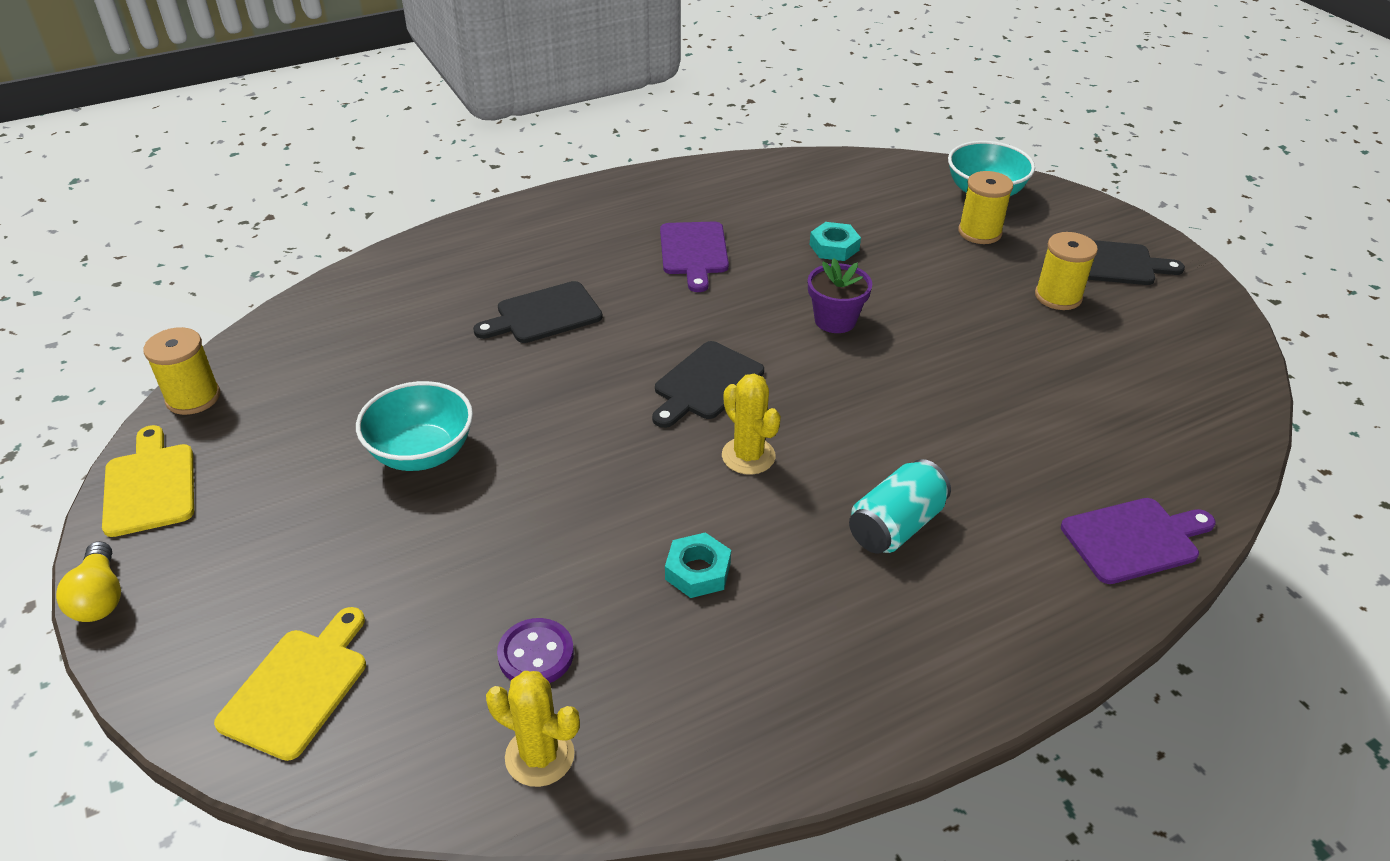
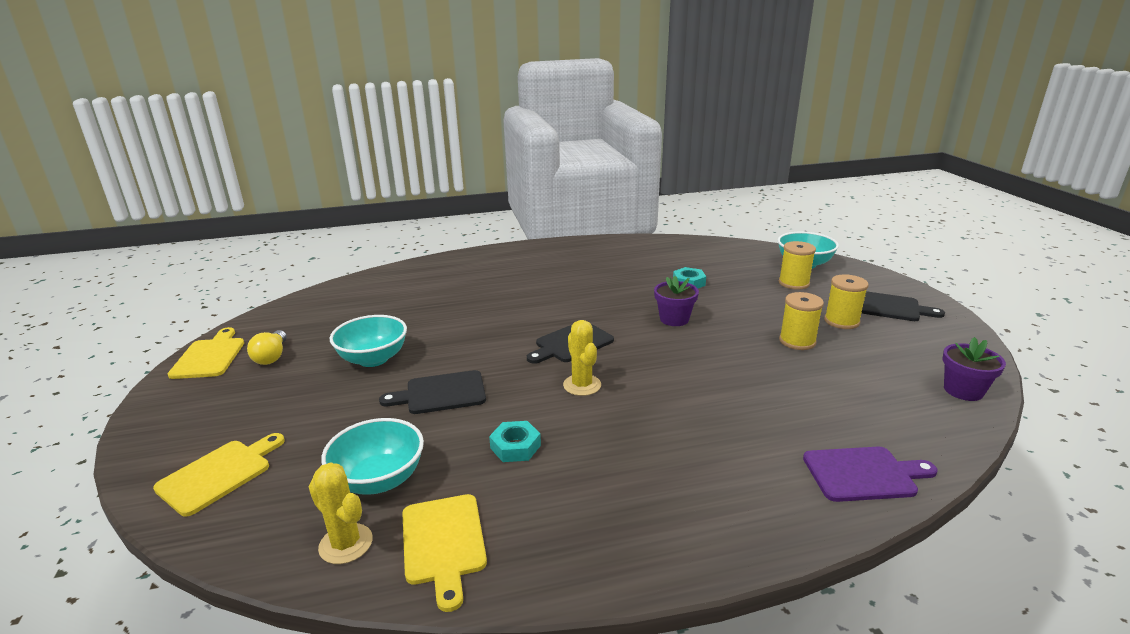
camera: 15 degrees right, 15 degrees down
(100, 597) = (142, 408): yellow light bulb -> yellow light bulb (272, 357)
(193, 398) = (262, 318): yellow spool -> yellow spool (797, 341)
(536, 654) = (379, 479): purple button -> turquoise bowl
(544, 314) = (486, 299): black cutting board -> black cutting board (441, 393)
(666, 730) = (444, 543): none -> yellow cutting board
(694, 252) = (595, 277): purple cutting board -> none
(896, 526) = (672, 439): turquoise can -> none
(1224, 394) = (963, 390): none -> purple flower pot

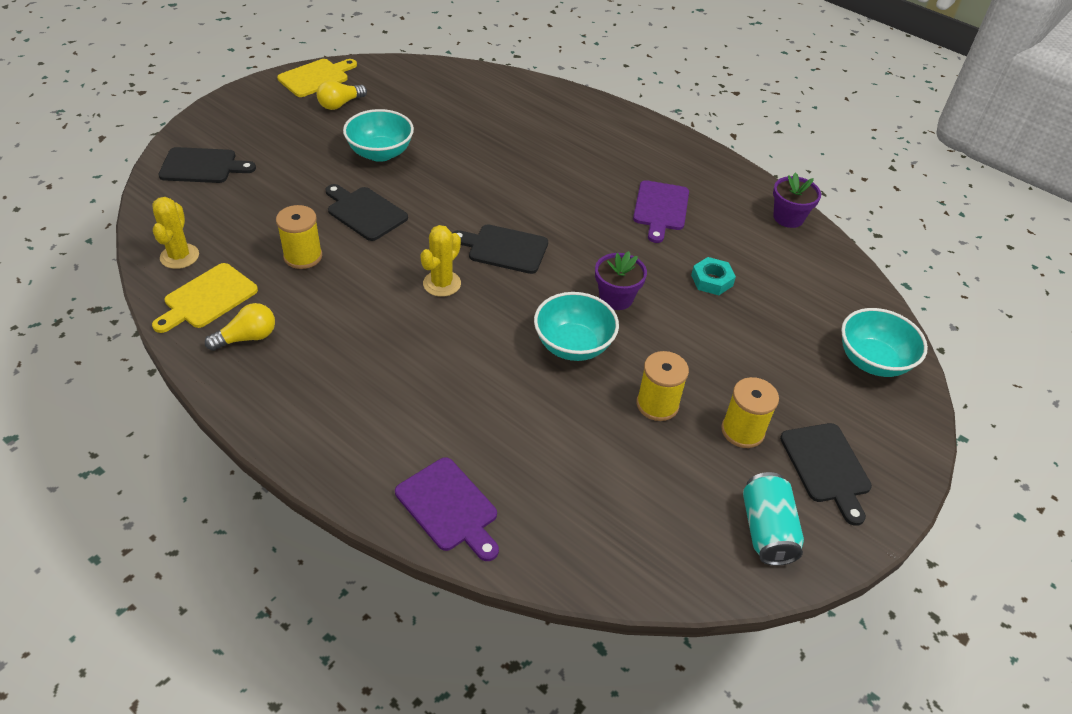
camera: 50 degrees right, 20 degrees up
(219, 474) = (202, 166): yellow cutting board -> black cutting board
(379, 479) = (246, 237): turquoise bowl -> turquoise bowl (573, 345)
(515, 446) = (329, 284): turquoise nut -> none
(539, 531) = (247, 337): none -> yellow light bulb
(598, 274) = (660, 208): none -> purple cutting board
(793, 283) = (804, 366): yellow spool -> yellow spool (303, 256)
(939, 345) = (766, 530): none -> turquoise can
(963, 390) = (671, 565): purple flower pot -> purple flower pot (788, 218)

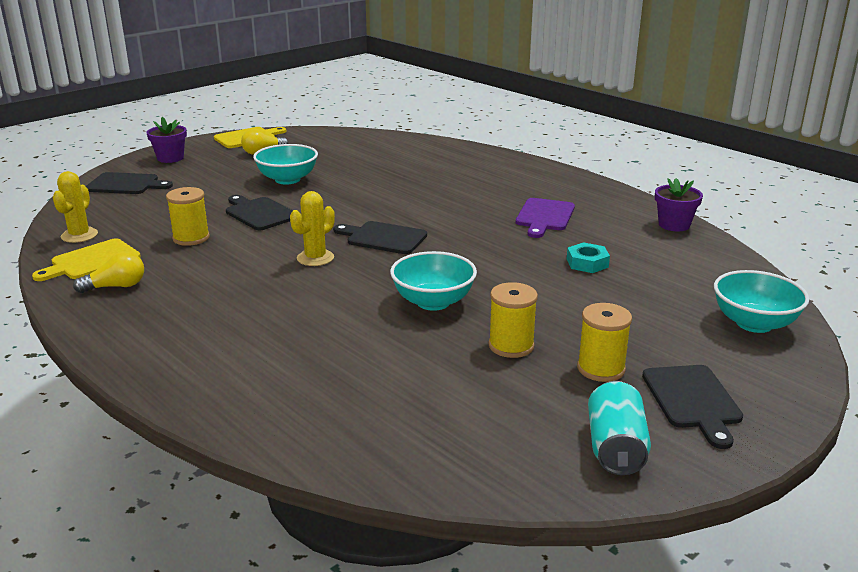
camera: 10 degrees right, 20 degrees down
(449, 507) = (267, 411): purple cutting board -> none
(616, 298) = (485, 272): purple flower pot -> purple flower pot (170, 158)

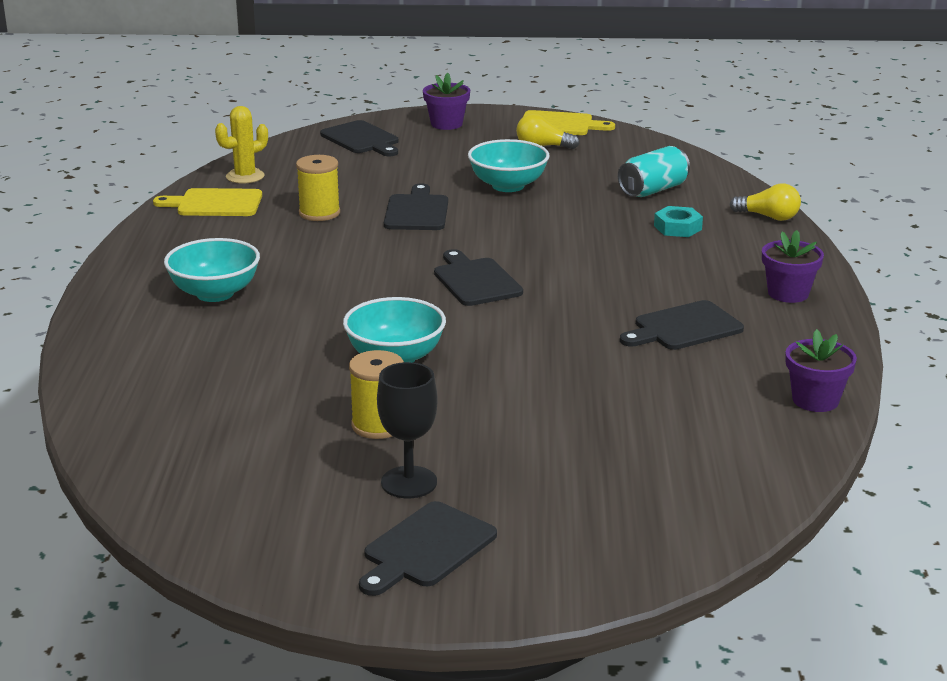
camera: 45 degrees right, 0 degrees up
(116, 286) = (194, 233): yellow light bulb -> yellow light bulb (768, 217)
(315, 258) = (380, 274): yellow cactus -> none
(544, 216) = (684, 328): purple cutting board -> black cutting board
(552, 181) = (788, 293): none -> purple flower pot
(587, 263) = (617, 392): turquoise nut -> turquoise nut (677, 228)
(601, 369) = (409, 482): yellow spool -> black goblet
(615, 447) = (285, 539): turquoise can -> turquoise can (653, 190)
(754, 323) = (649, 528): turquoise bowl -> turquoise bowl (215, 293)

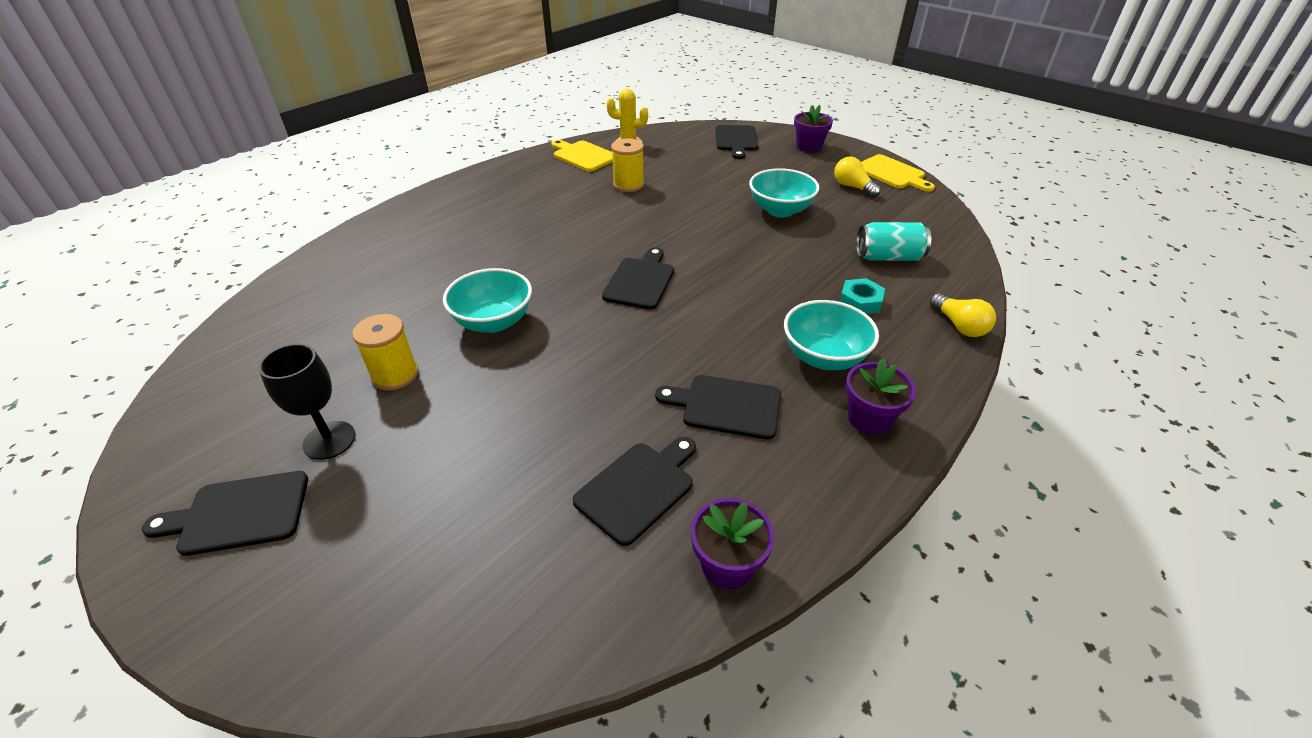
camera: 40 degrees right, 15 degrees up
(215, 293) = (482, 219): turquoise bowl -> turquoise bowl (824, 357)
(416, 211) = (688, 207): black cutting board -> black cutting board (638, 488)

